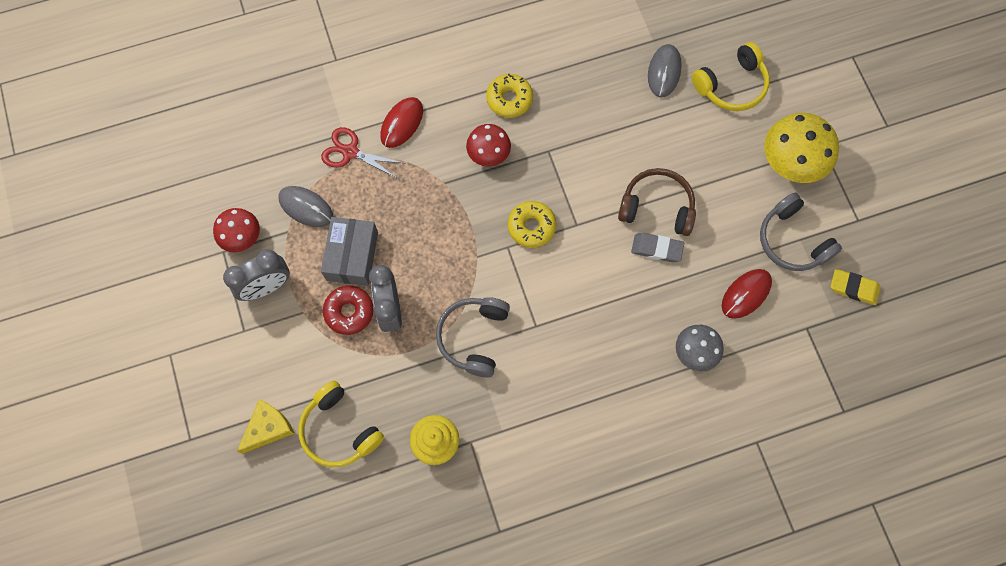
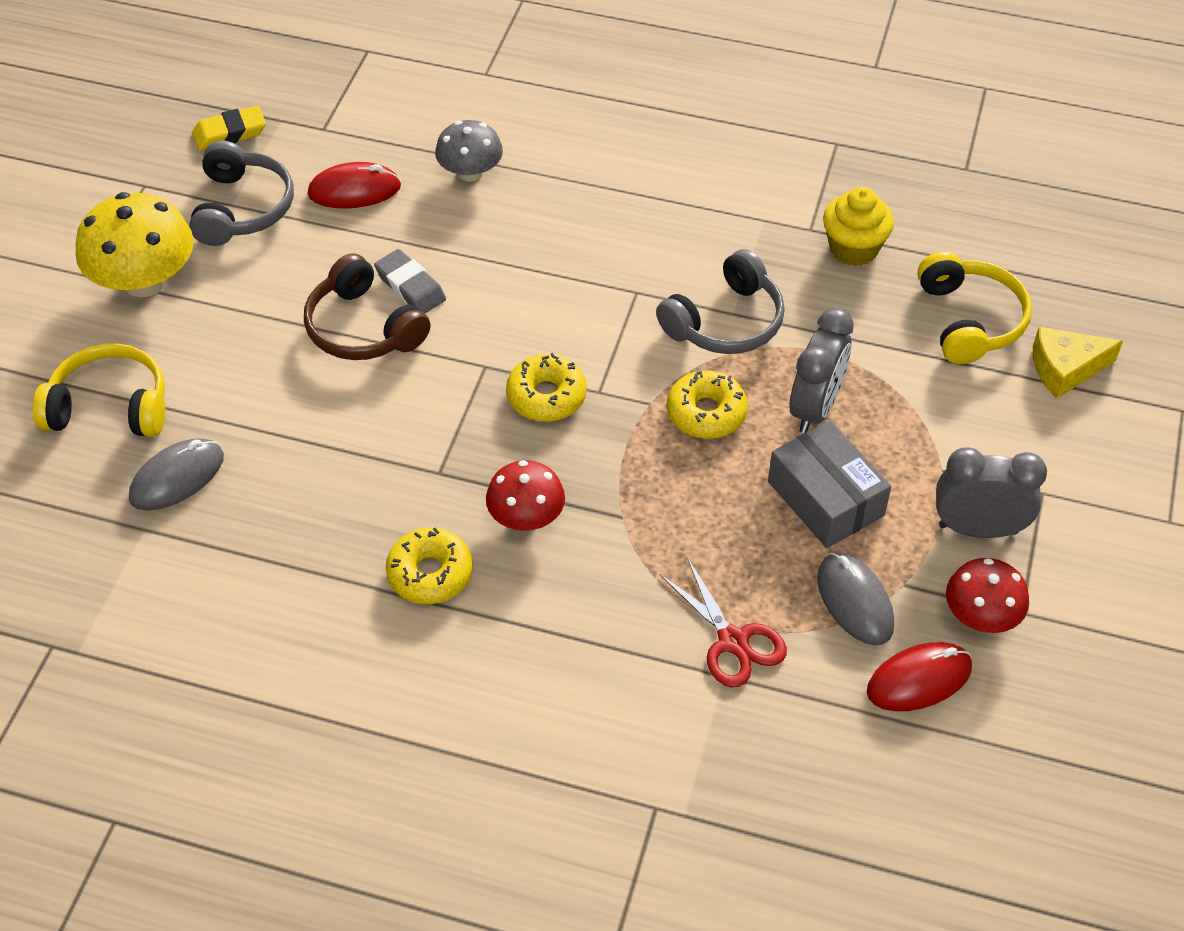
camera: 145 degrees left, 20 degrees down
(349, 312) = (874, 435): red donut -> none
(352, 256) = (825, 498): grey box -> grey box turned 75 degrees counterclockwise
(402, 123) = (621, 636): red mouse -> red mouse (919, 680)
(444, 269) = (706, 413): none -> yellow donut
(853, 288) = (230, 133): yellow eraser -> yellow eraser turned 75 degrees counterclockwise

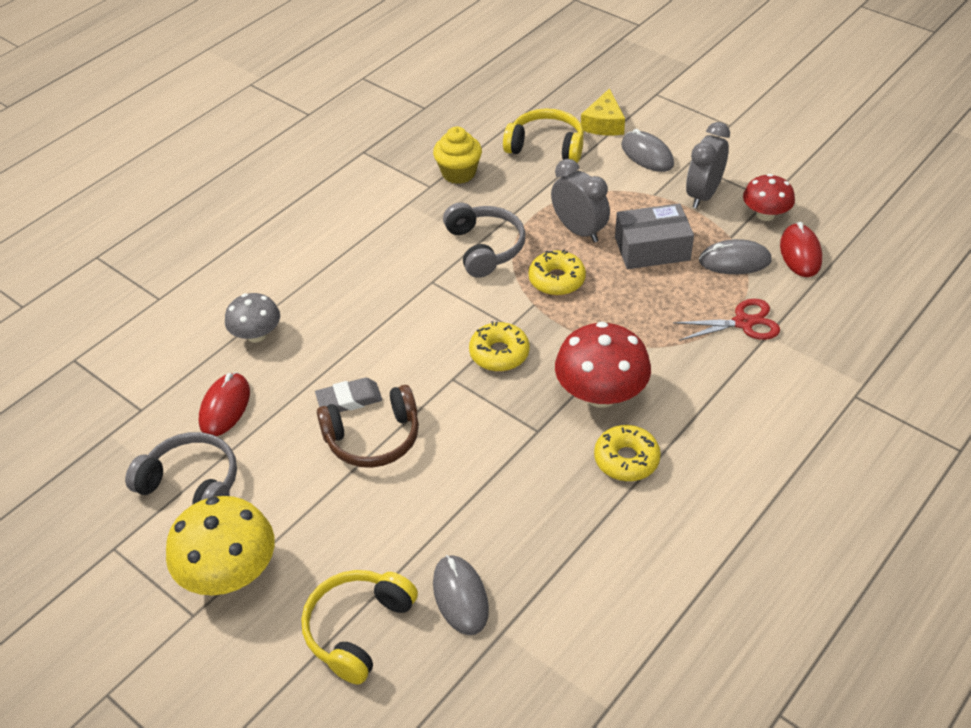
camera: 65 degrees left, 5 degrees down
(230, 133) = (97, 472): yellow eraser -> none
(526, 517) = (600, 394): red mushroom -> red mushroom, size x1.62
(1026, 438) = (647, 155): none -> grey mouse

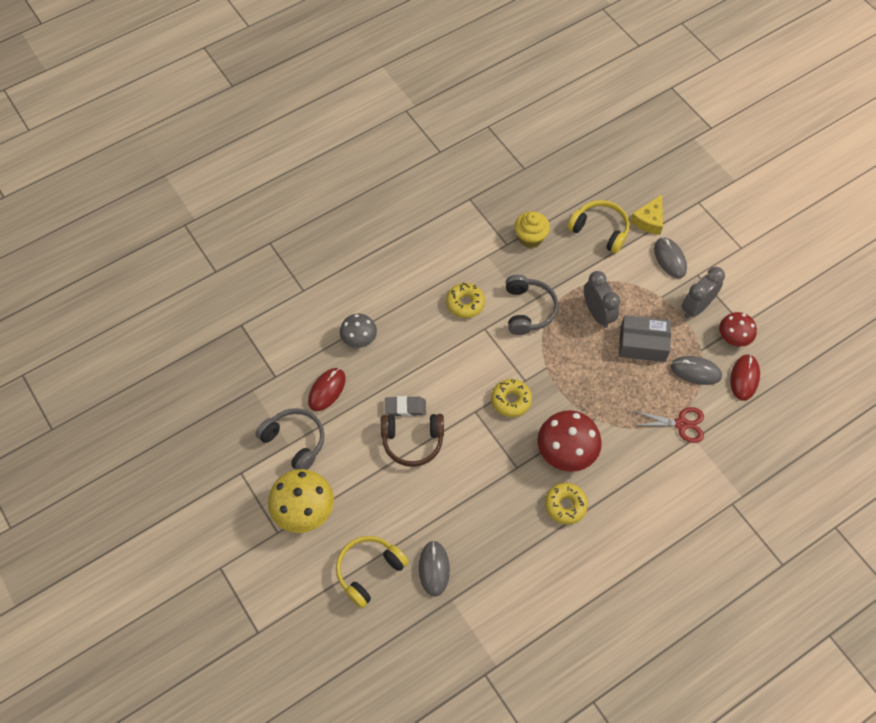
camera: 15 degrees right, 15 degrees up
(556, 280) = (568, 351): yellow donut -> yellow donut (465, 303)

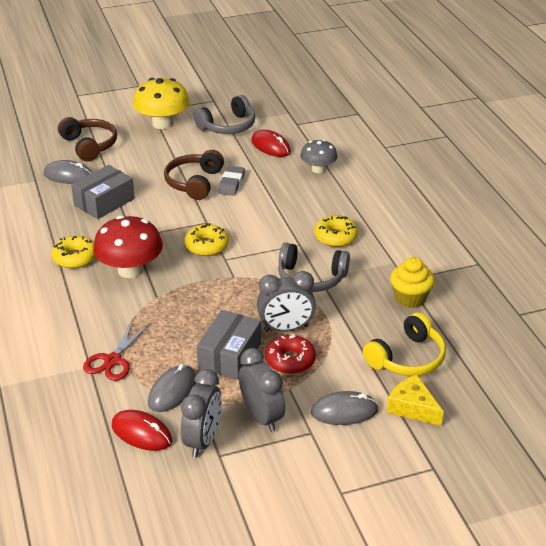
camera: 105 degrees right, 25 degrees down
(369, 571) = (89, 145): yellow headphones -> brown headphones
(470, 514) = (104, 202): none -> grey box
(632, 303) = (290, 360): none -> red donut
(733, 337) = (203, 440): red mushroom -> grey clock

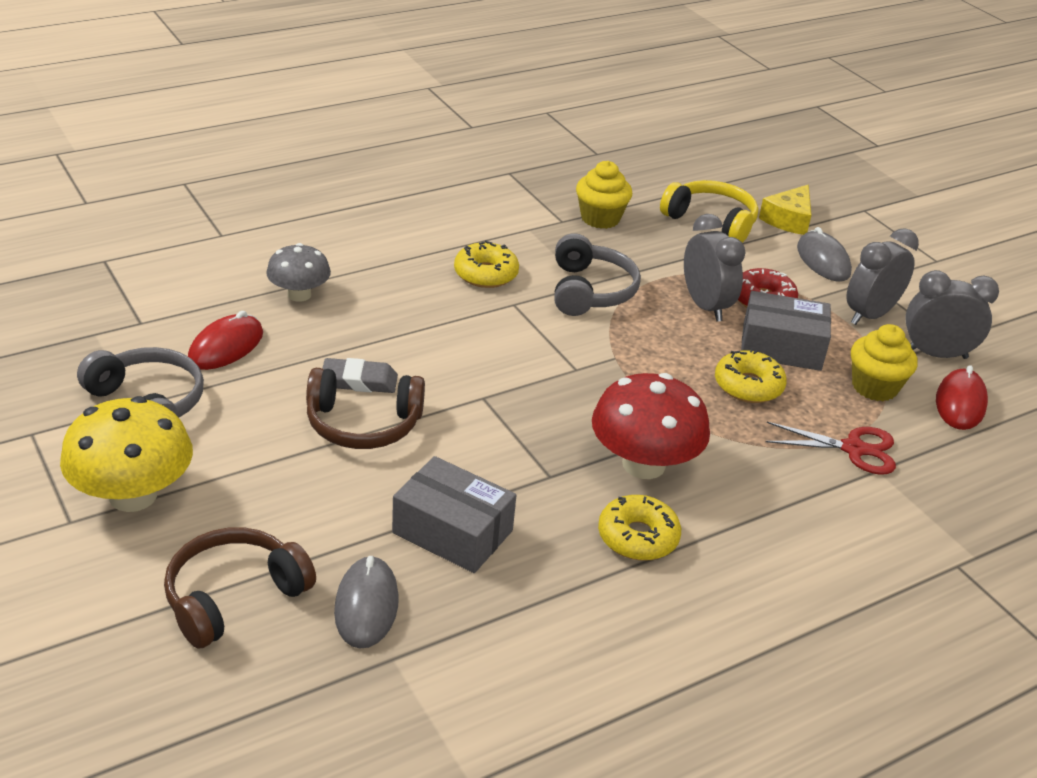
camera: 105 degrees left, 0 degrees up
(172, 391) = (874, 387): grey mouse -> yellow cupcake
(206, 246) = (549, 390): yellow donut -> yellow donut (748, 386)

